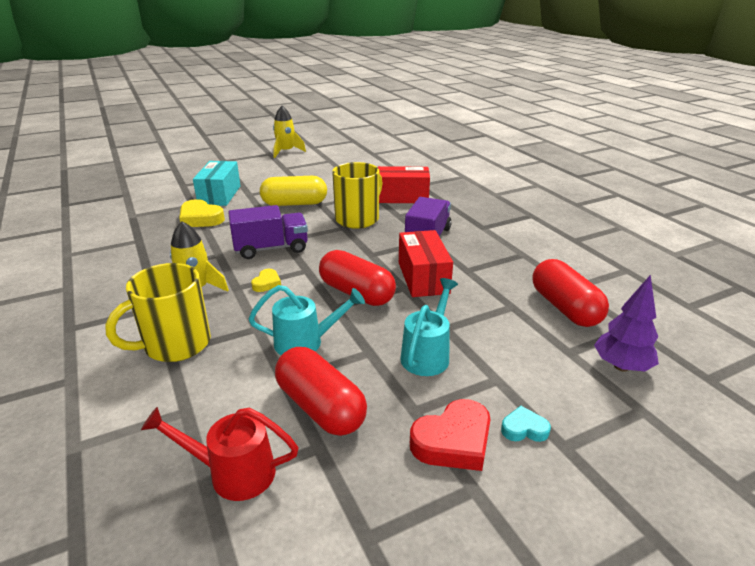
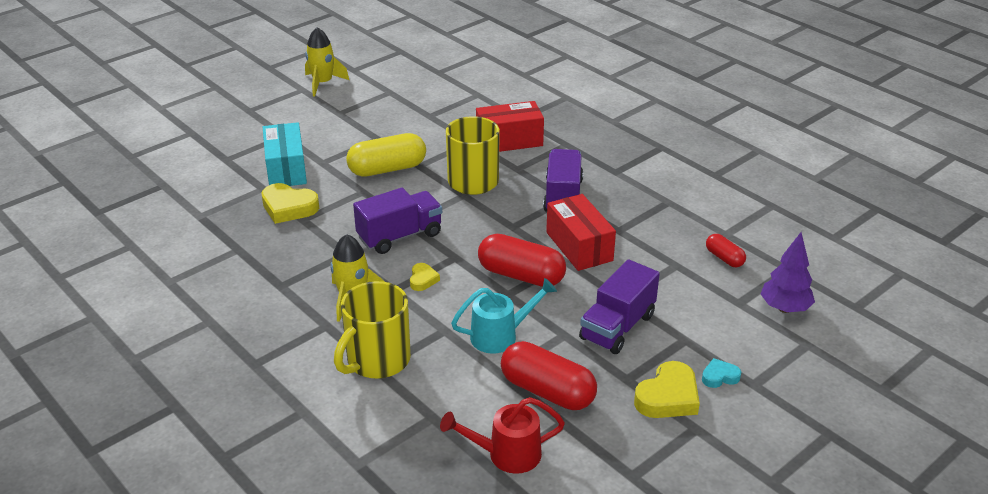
camera: 15 degrees left, 5 degrees up
(428, 354) = (617, 327): turquoise watering can -> purple truck
(453, 441) = (668, 397): red heart -> yellow heart
(564, 308) = (724, 258): red capsule -> red capsule, size x0.53

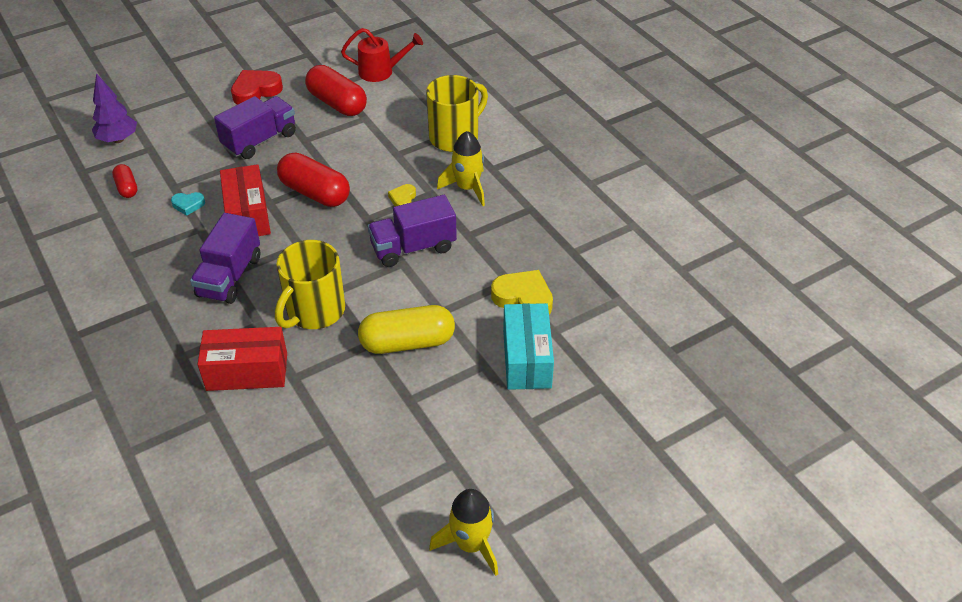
camera: 170 degrees left, 10 degrees up
(500, 336) = (354, 144): turquoise watering can -> none
(668, 397) = (256, 91): yellow heart -> red heart
(719, 376) = (210, 99): turquoise heart -> turquoise heart (188, 205)

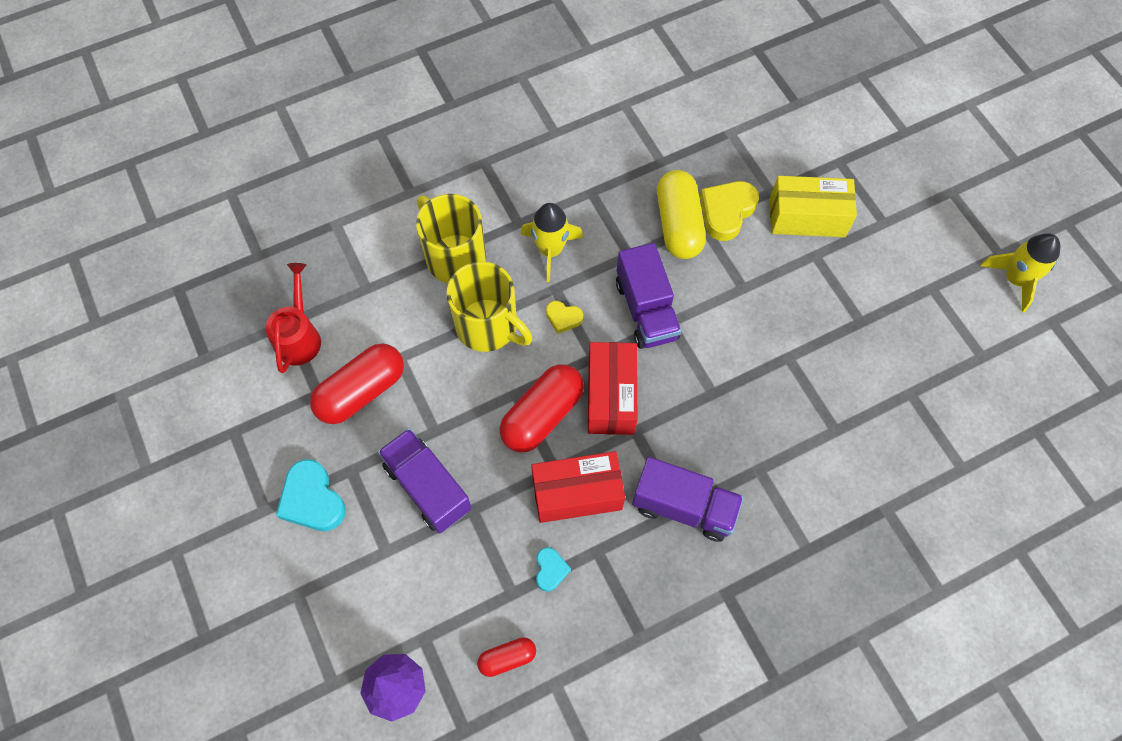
camera: 85 degrees left, 20 degrees up
(247, 371) = (828, 477): red box -> red box (611, 396)
(256, 91) = (312, 500): red heart -> turquoise heart
(314, 311) = (741, 411): yellow mug -> yellow mug (488, 326)
(407, 342) = (786, 320): yellow capsule -> yellow capsule (678, 225)
(526, 359) = (807, 217): turquoise box -> yellow box

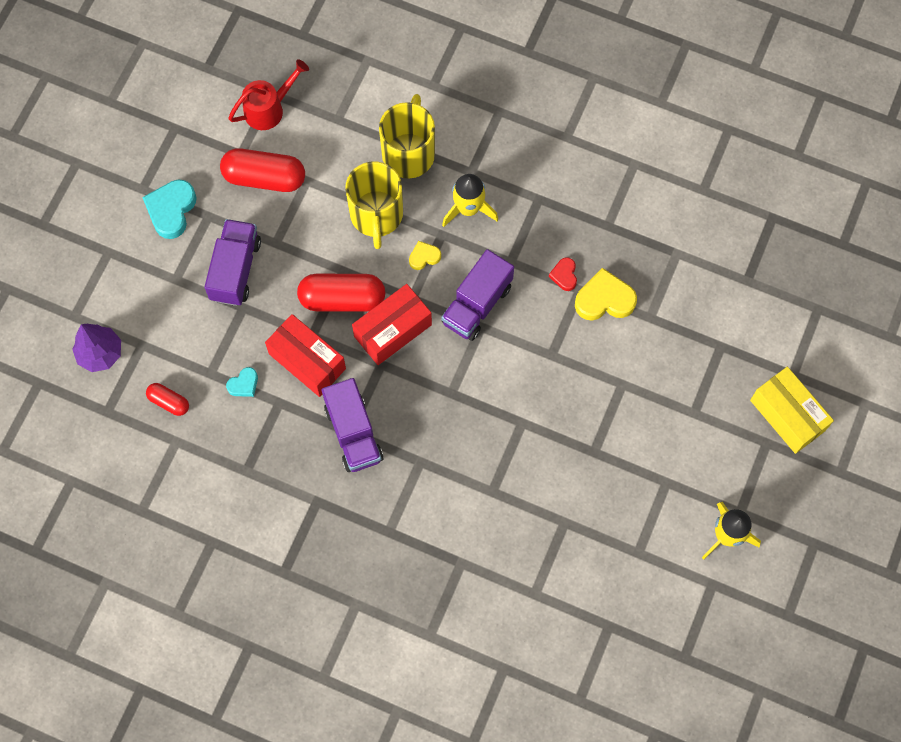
camera: 50 degrees right, 5 degrees up
(563, 318) = (424, 257): yellow heart -> yellow heart turned 90 degrees clockwise
(678, 225) = (564, 275): yellow capsule -> red heart
(807, 217) = (650, 357): yellow box -> yellow box (787, 415)

